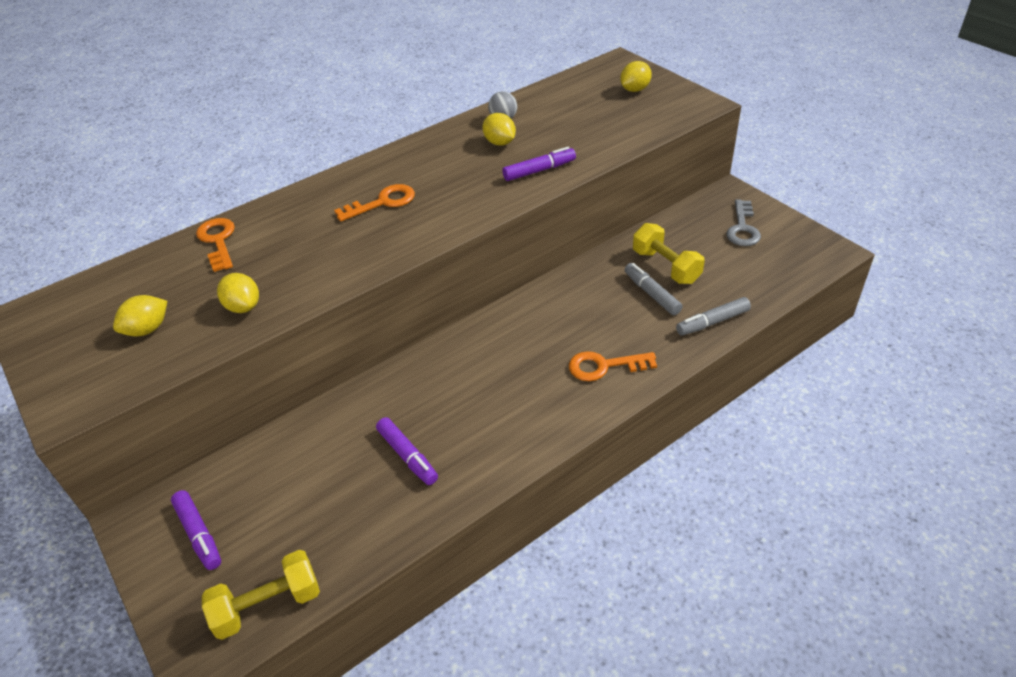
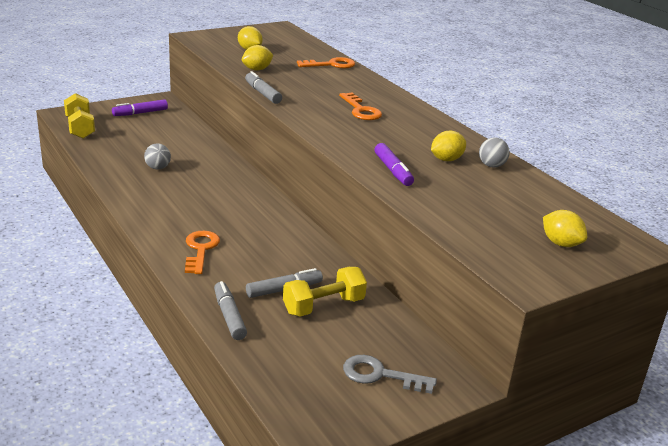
camera: 90 degrees right, 15 degrees down
(342, 286) = (262, 93): none -> grey marker
(407, 456) = (158, 168): purple marker -> grey ball

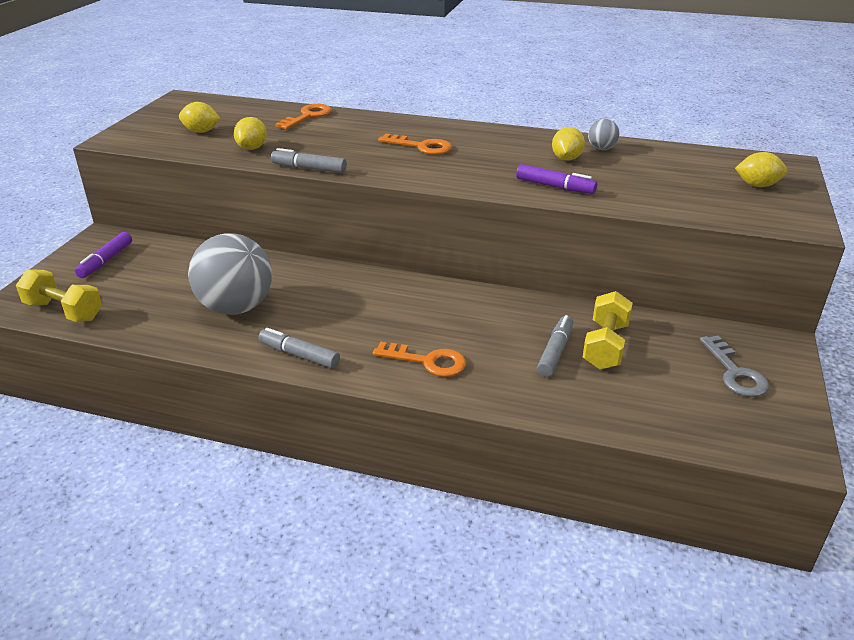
camera: 40 degrees left, 5 degrees up
(158, 168) = (236, 307): grey ball -> grey ball, size x2.33
(200, 249) = (427, 361): orange key -> orange key turned 150 degrees clockwise
(229, 316) = (563, 404): grey marker -> grey marker (299, 355)
(380, 375) = (735, 373): grey key -> grey key turned 75 degrees counterclockwise

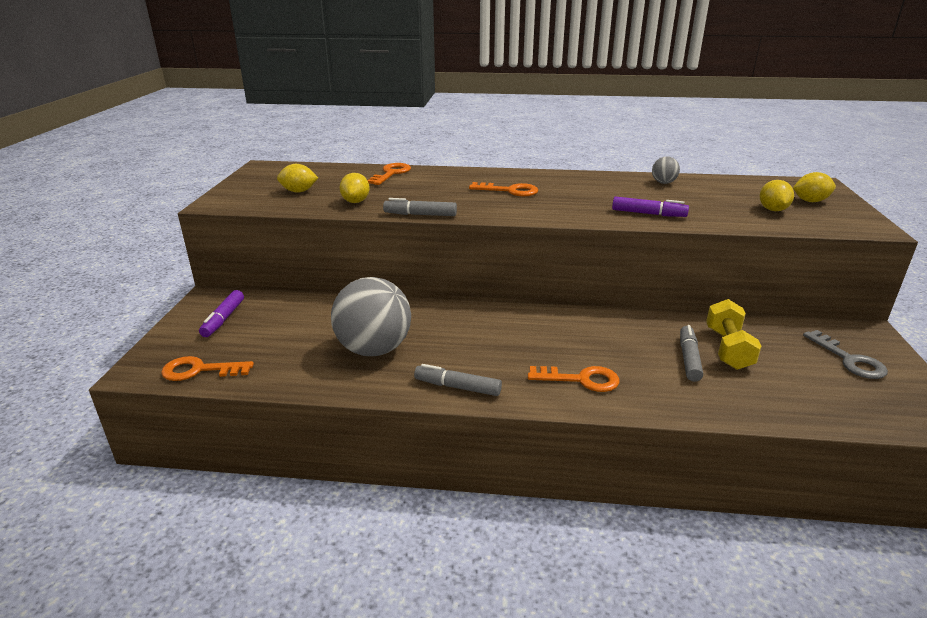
camera: 10 degrees left, 5 degrees down
(64, 311) = (199, 370): yellow dumbbell -> orange key
(566, 159) = (640, 192): yellow lemon -> yellow lemon (772, 210)

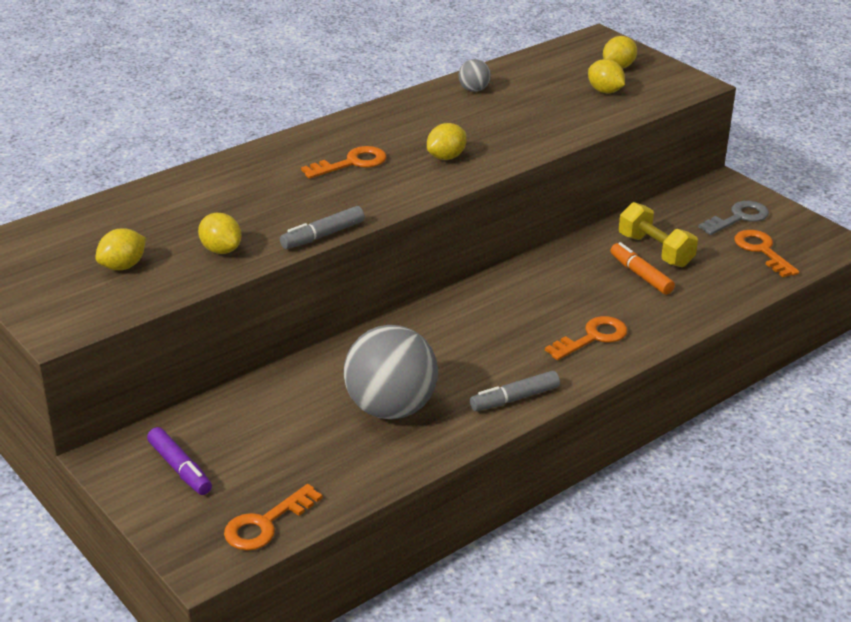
camera: 45 degrees left, 5 degrees up
(391, 173) = (177, 192): orange key -> orange key (762, 251)
(576, 206) = (446, 157): none -> yellow lemon
(648, 214) = (519, 140): purple marker -> none
(689, 359) = (640, 275): grey marker -> orange marker
(849, 360) = (739, 218): grey key -> grey key turned 60 degrees counterclockwise

